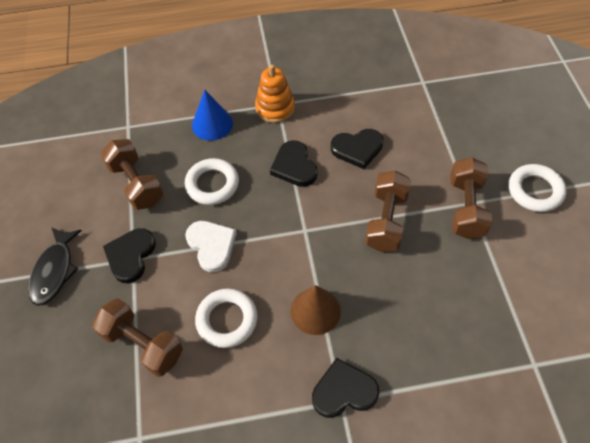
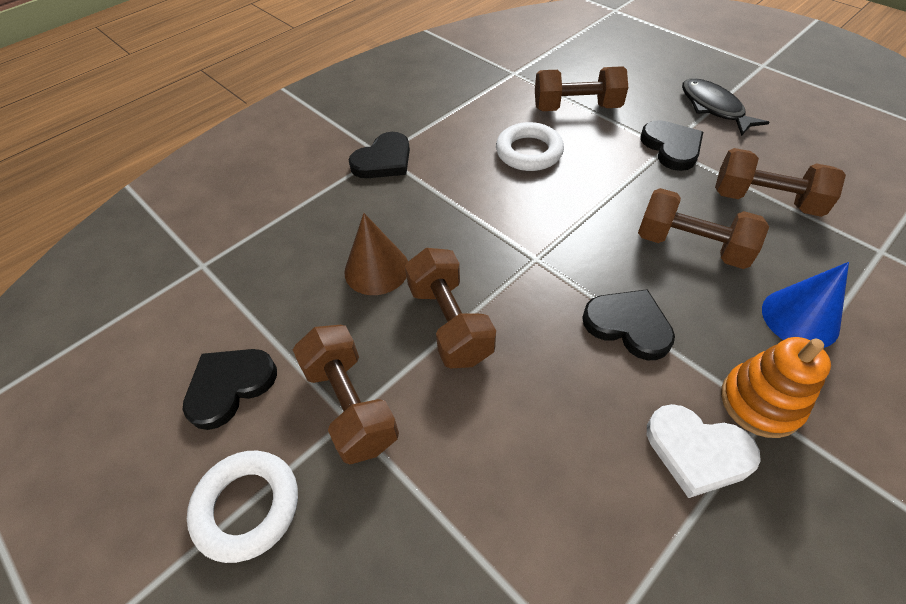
camera: 145 degrees right, 5 degrees down
(211, 246) = (612, 193): white heart -> white heart (697, 451)
(212, 184) = (691, 246): white ring -> brown dumbbell
(315, 311) = (456, 197): brown cone -> brown cone (376, 269)
(357, 149) = (572, 407): black heart -> black heart (230, 386)

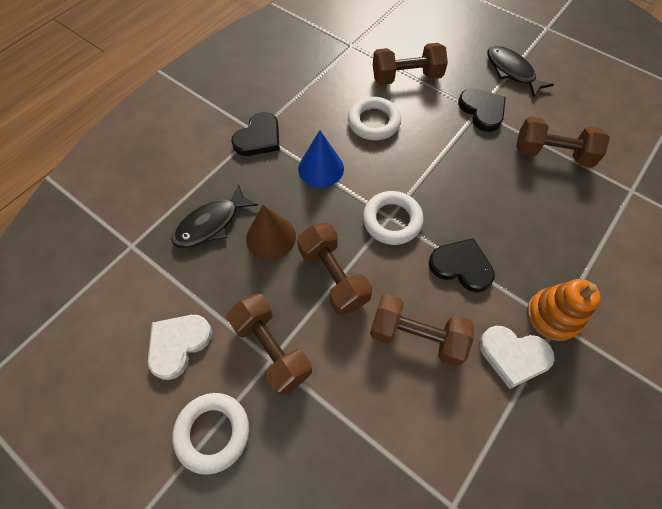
camera: 10 degrees left, 10 degrees up
(230, 386) = (178, 344): black heart -> white heart
(305, 248) = (211, 223): none -> black fish
(538, 262) = (392, 220): none -> white ring
(691, 246) = (501, 197): brown dumbbell -> brown dumbbell (416, 336)
(800, 318) = (577, 249): blue cone -> blue cone (321, 168)

